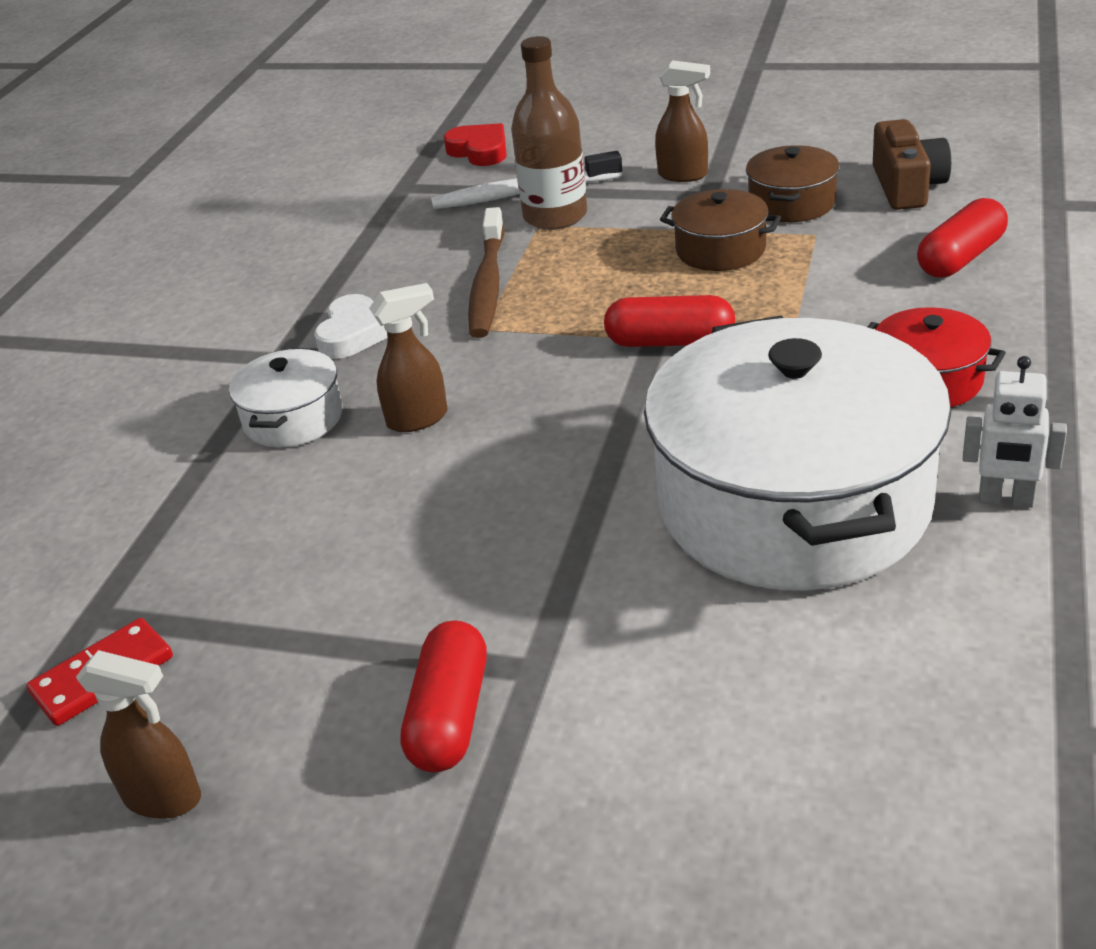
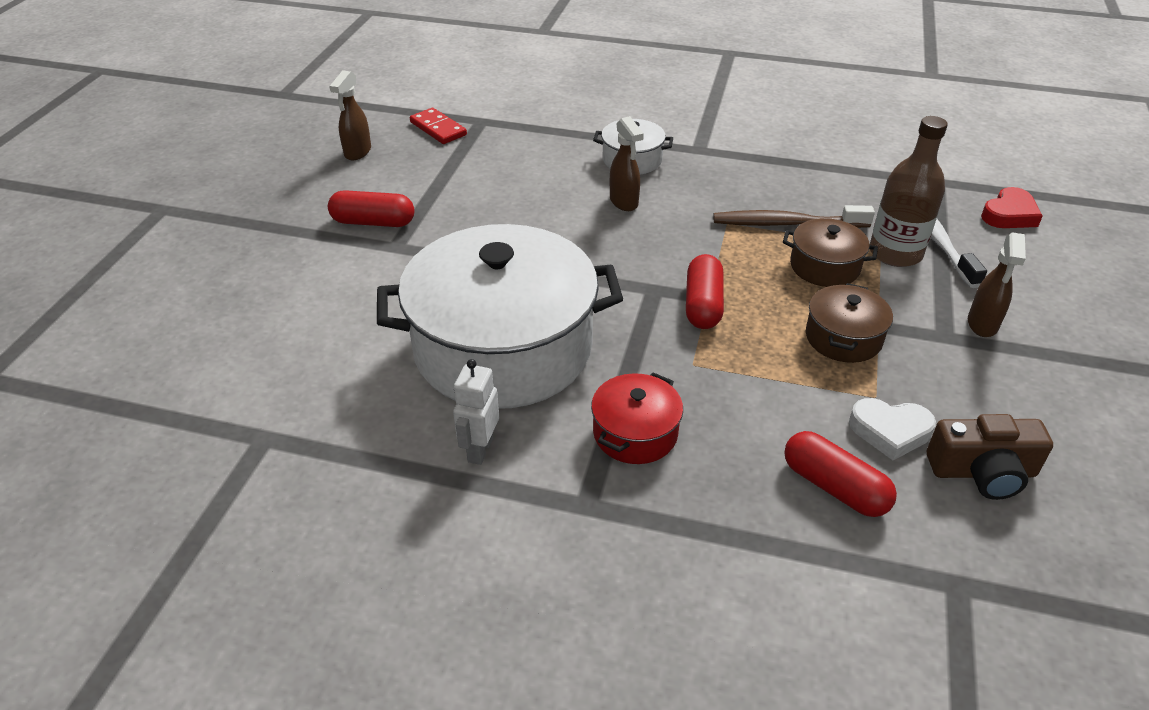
camera: 85 degrees right, 5 degrees up
(354, 334) = (724, 174): white heart -> white heart (890, 431)
(792, 203) = (934, 387): brown pot -> brown pot (824, 267)

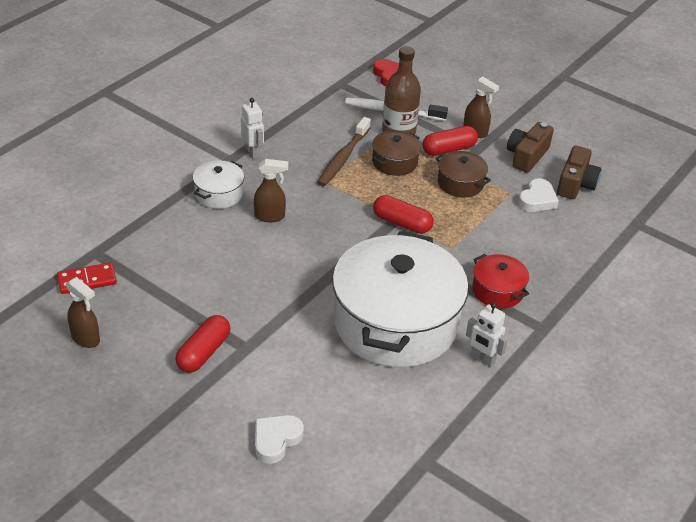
camera: 70 degrees left, 0 degrees up
(261, 306) = (276, 440): none -> white heart
(726, 160) = (253, 152): none -> white robot
(834, 487) = (566, 235): red capsule -> red capsule (449, 149)
(989, 394) = (527, 156): none -> brown camera

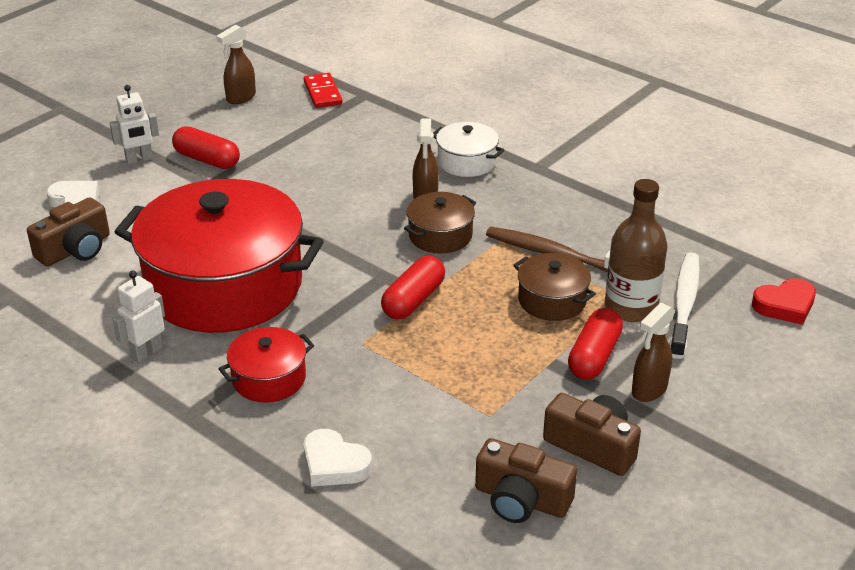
camera: 95 degrees right, 5 degrees down
(253, 152) = (554, 183): white robot -> white robot (139, 159)
(352, 427) = (75, 249): none -> brown camera
(395, 323) = (224, 286): white pot -> red pot
(449, 149) = (594, 356): red capsule -> red capsule turned 45 degrees clockwise
(460, 183) = (508, 362): brown pot -> brown pot (440, 235)
(537, 200) = (474, 444): white heart -> white heart (334, 464)

